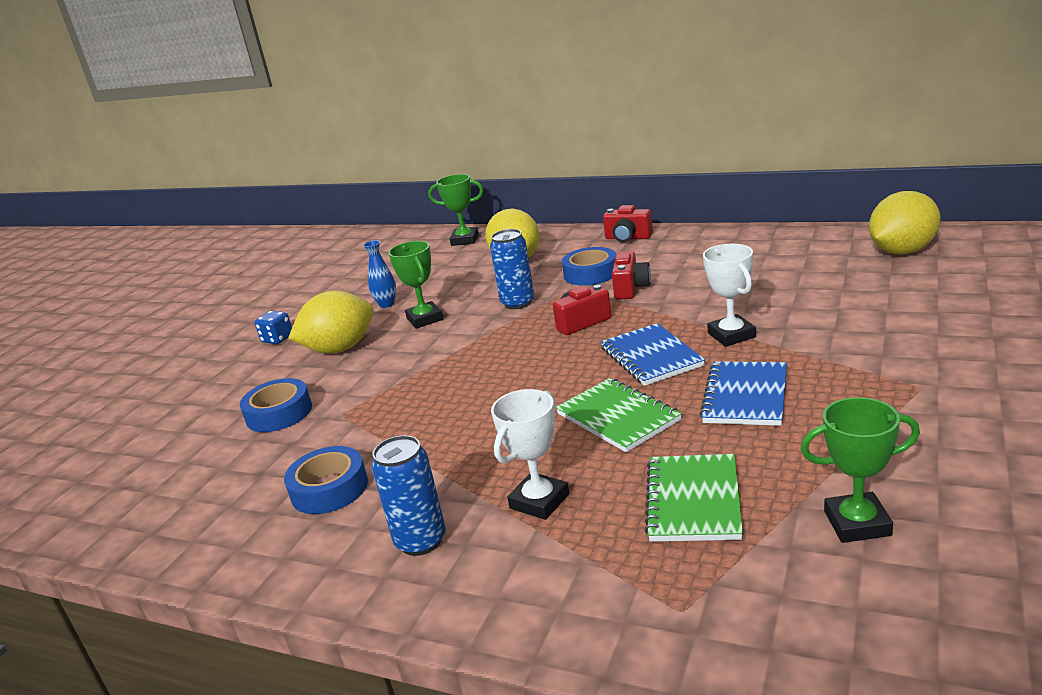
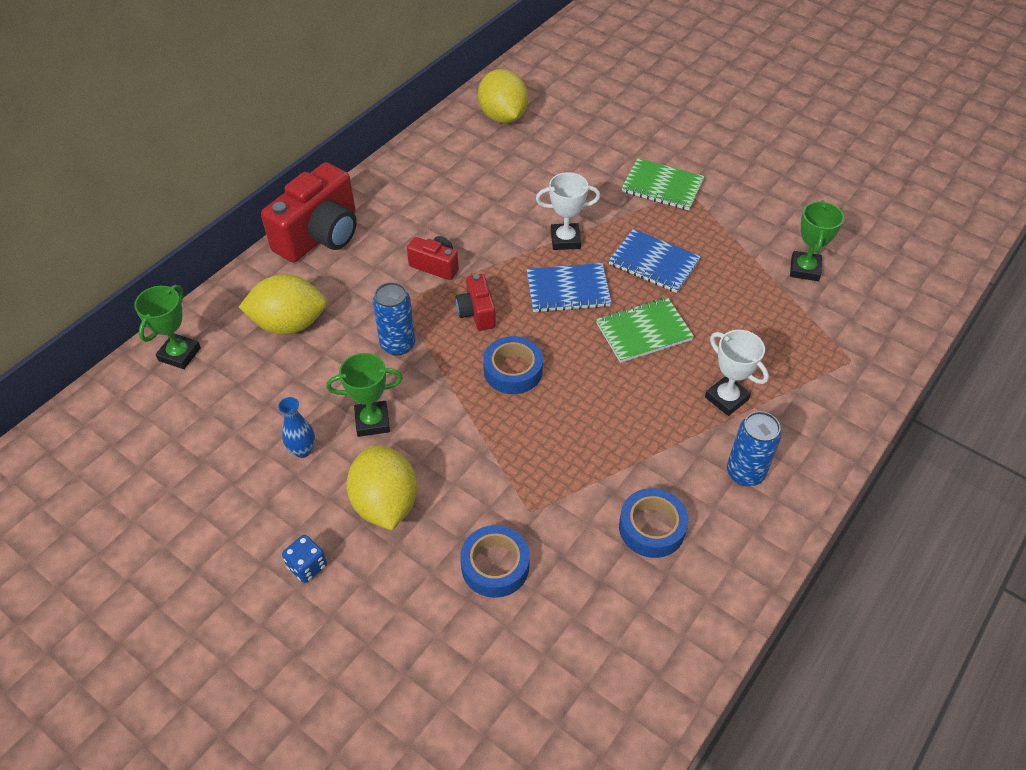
camera: 80 degrees left, 25 degrees up
(590, 273) = (379, 281): blue tape -> blue tape (513, 370)
(628, 238) = (320, 235): red camera -> red camera, size x1.96
(693, 500) = (757, 325): green notebook -> green notebook (662, 186)

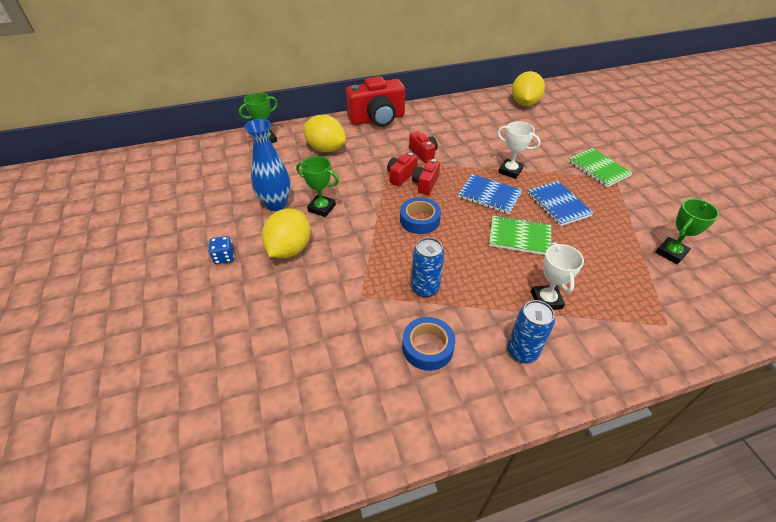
camera: 35 degrees right, 5 degrees down
(302, 450) = (276, 204): blue vase -> blue vase, size x1.87
(398, 344) = (369, 180): blue can -> blue can (425, 288)
(435, 316) = (401, 176): none -> red camera
(495, 566) = (315, 312): blue tape -> none

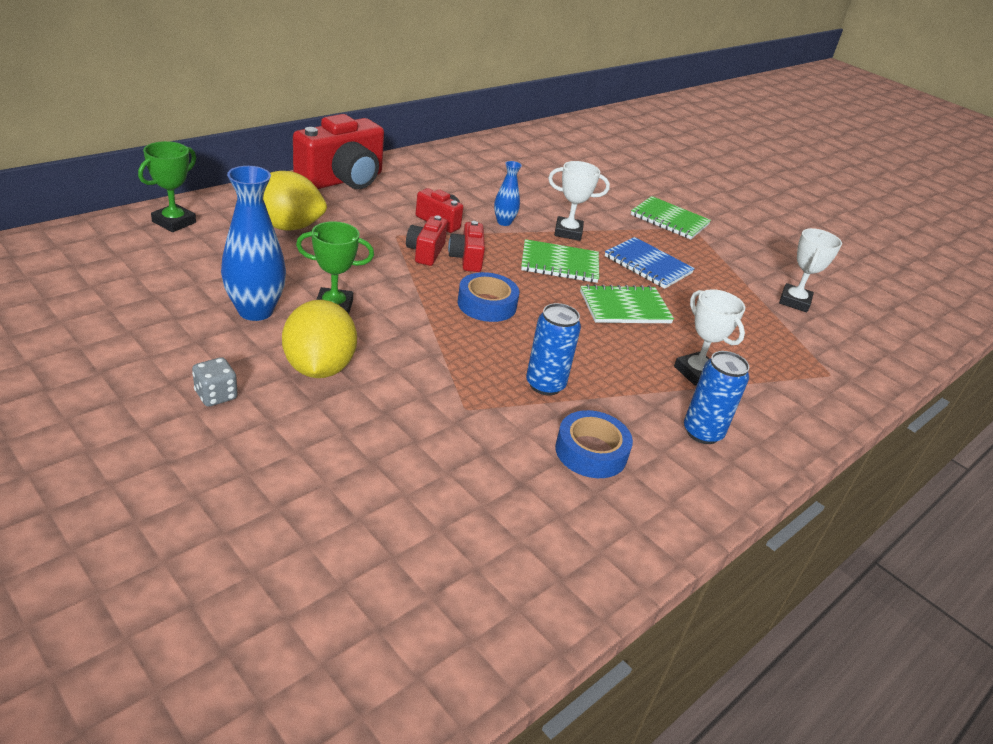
camera: 30 degrees left, 10 degrees down
(224, 257) = (216, 395): blue dice -> grey dice
(467, 158) = (504, 222): none -> blue vase
(489, 195) = (559, 264): blue notebook -> green notebook
(524, 103) = (537, 149): yellow lemon -> none
(671, 253) = (794, 301): green trophy -> white trophy

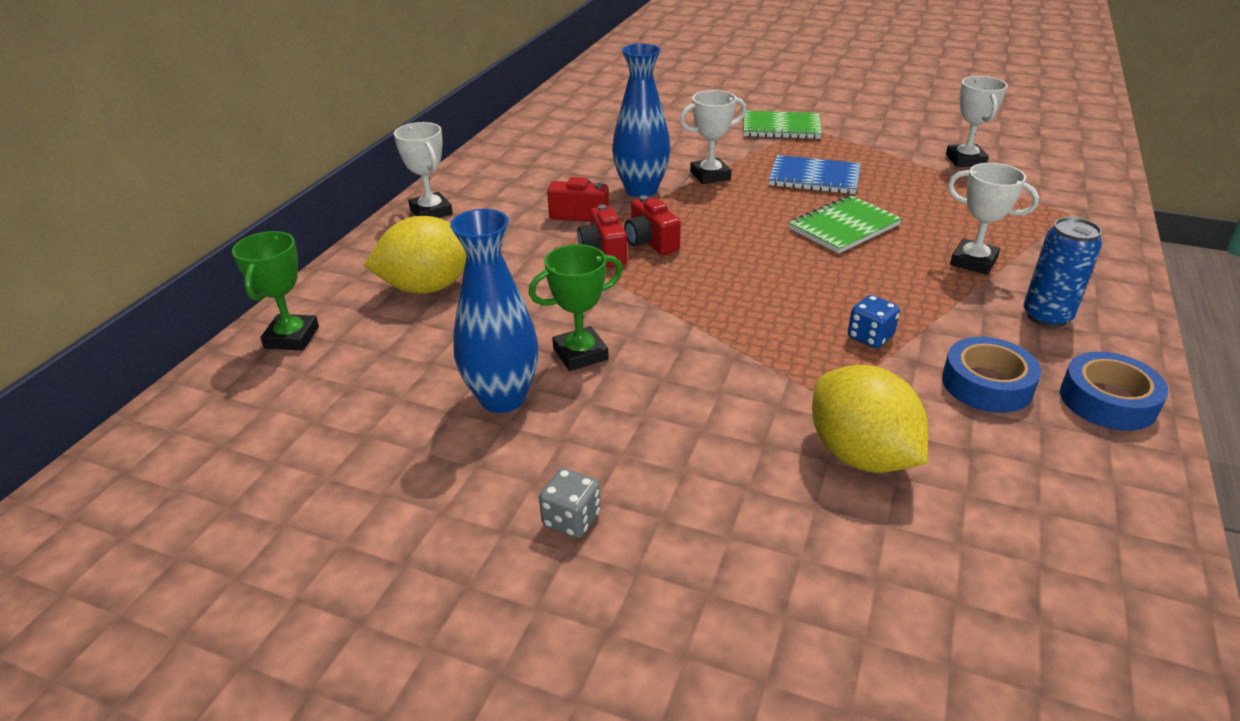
camera: 20 degrees left, 0 degrees up
(319, 367) = (643, 429): yellow lemon -> yellow lemon (860, 455)
(342, 180) = (431, 212): red camera -> white trophy
(487, 304) = (723, 280): blue tape -> blue tape (1107, 401)
(504, 222) = (641, 190): blue vase -> blue vase, size x1.87
(545, 385) = (870, 337): blue can -> blue dice
(559, 264) = (739, 210): green notebook -> none

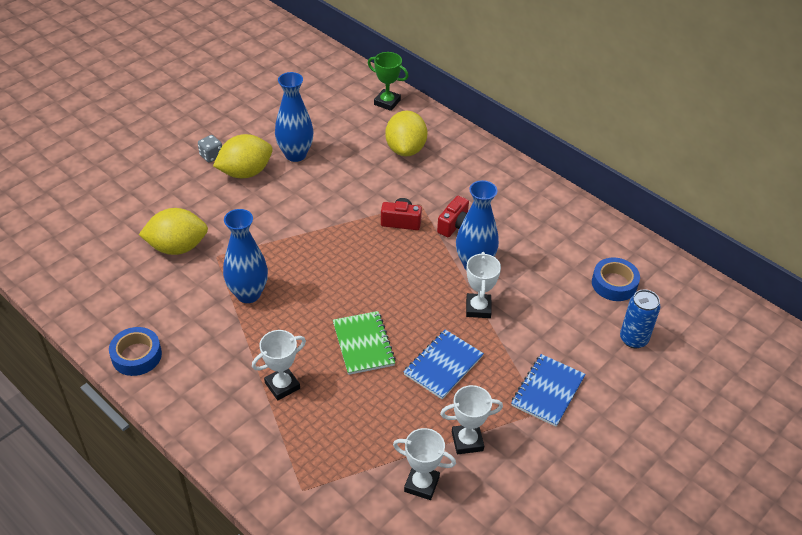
camera: 110 degrees right, 10 degrees up
(431, 212) = (494, 165): white trophy -> white trophy (467, 441)
(580, 354) = (310, 186): green trophy -> none
(594, 445) = (245, 172): none -> yellow lemon
(650, 242) = (401, 245): red camera -> none
(781, 128) = (547, 391): green notebook -> blue notebook
(870, 337) = (248, 294): blue dice -> blue vase
(987, 384) = (182, 317): blue tape -> blue tape (614, 284)
(1046, 316) = (209, 381): blue can -> blue can (633, 339)

